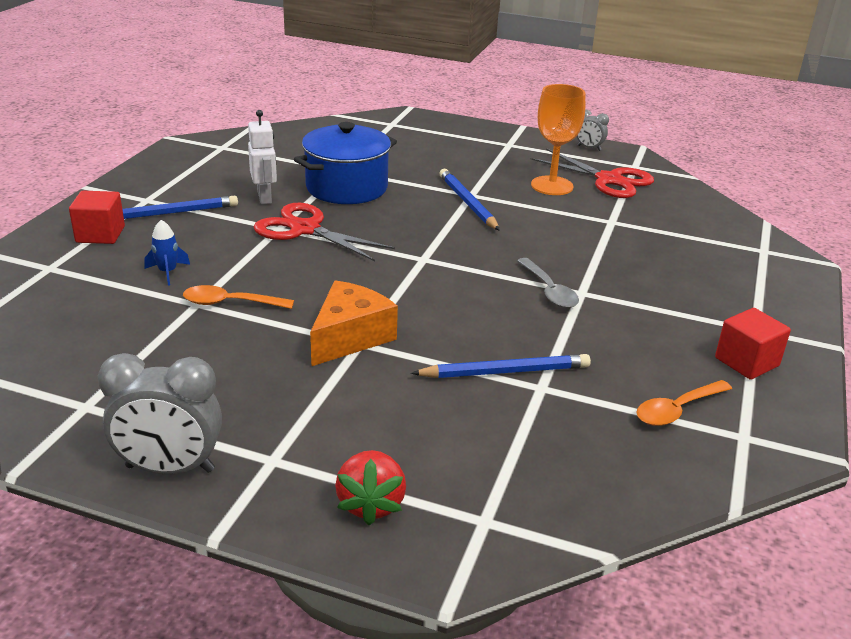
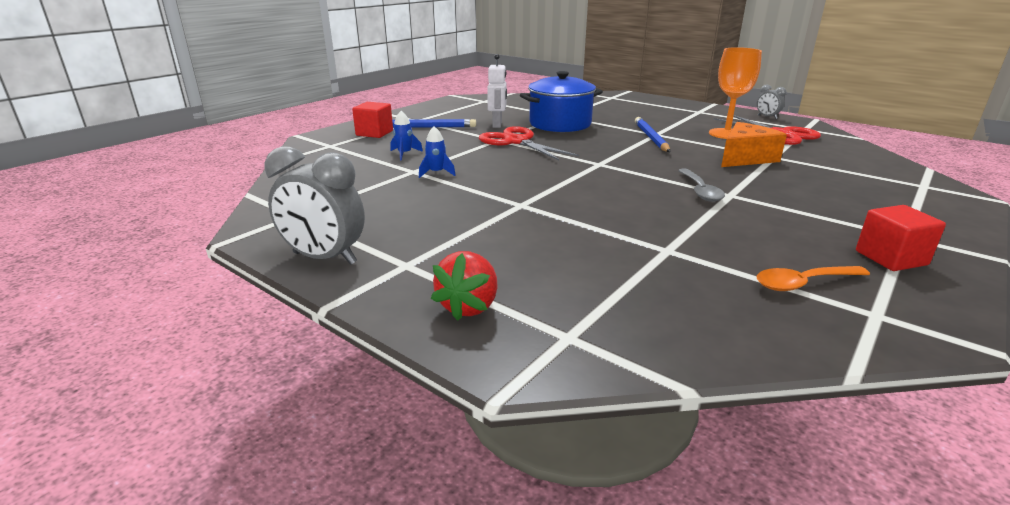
camera: 20 degrees right, 5 degrees down
(230, 303) = (436, 173): orange spoon -> blue rocket
(350, 337) = (515, 200): orange cheese -> orange cheese (745, 158)
(505, 371) = (638, 235): blue pencil -> none

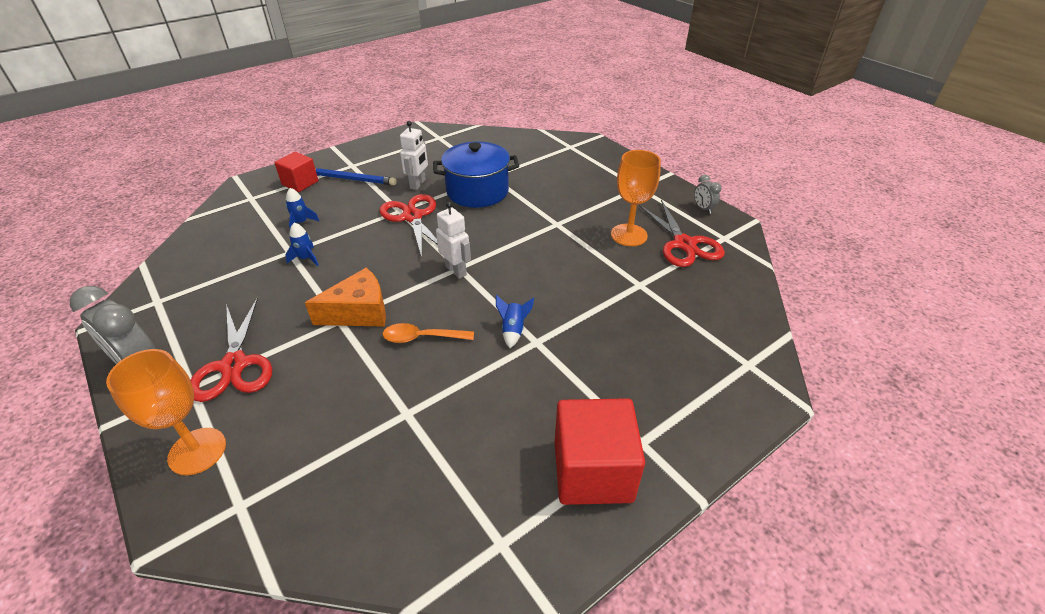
camera: 15 degrees right, 15 degrees up
(440, 244) = (234, 365): none -> red scissors
(469, 306) = (197, 451): red strawberry -> orange goblet
(599, 165) = (456, 270): none -> white robot
(651, 137) = (545, 230): blue pencil -> none
(700, 191) = (513, 330): grey spoon -> blue rocket
(745, 158) = (607, 282): orange cheese -> orange cheese (359, 312)
(803, 283) = (478, 487): orange spoon -> orange spoon (422, 338)
(891, 258) = (593, 471): red cube -> red cube, size x1.63

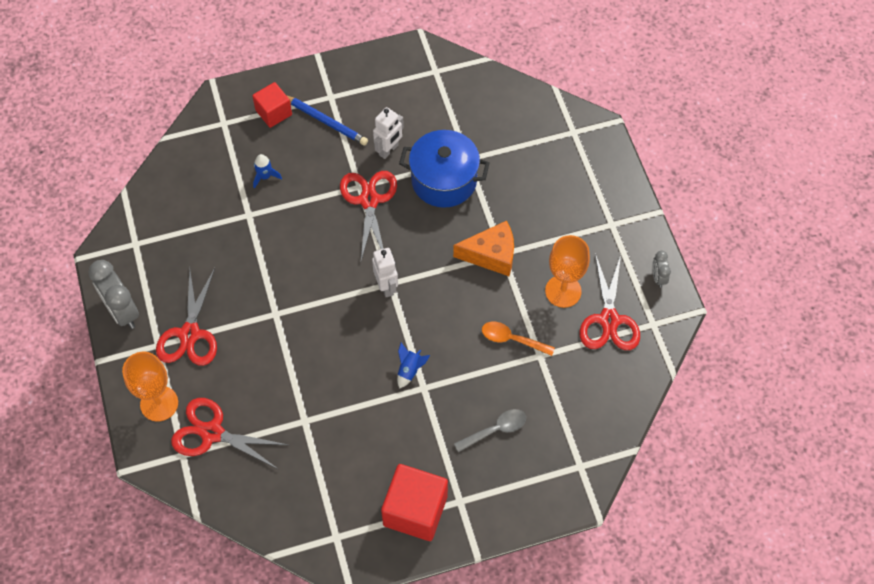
camera: 20 degrees right, 20 degrees up
(281, 464) = (212, 433): none -> red scissors
(306, 258) = (261, 228): blue rocket -> none
(359, 312) = (293, 309): orange cheese -> orange cheese (491, 255)
(422, 338) = (335, 353): orange spoon -> orange spoon (512, 339)
(637, 357) = (495, 430): none -> grey spoon

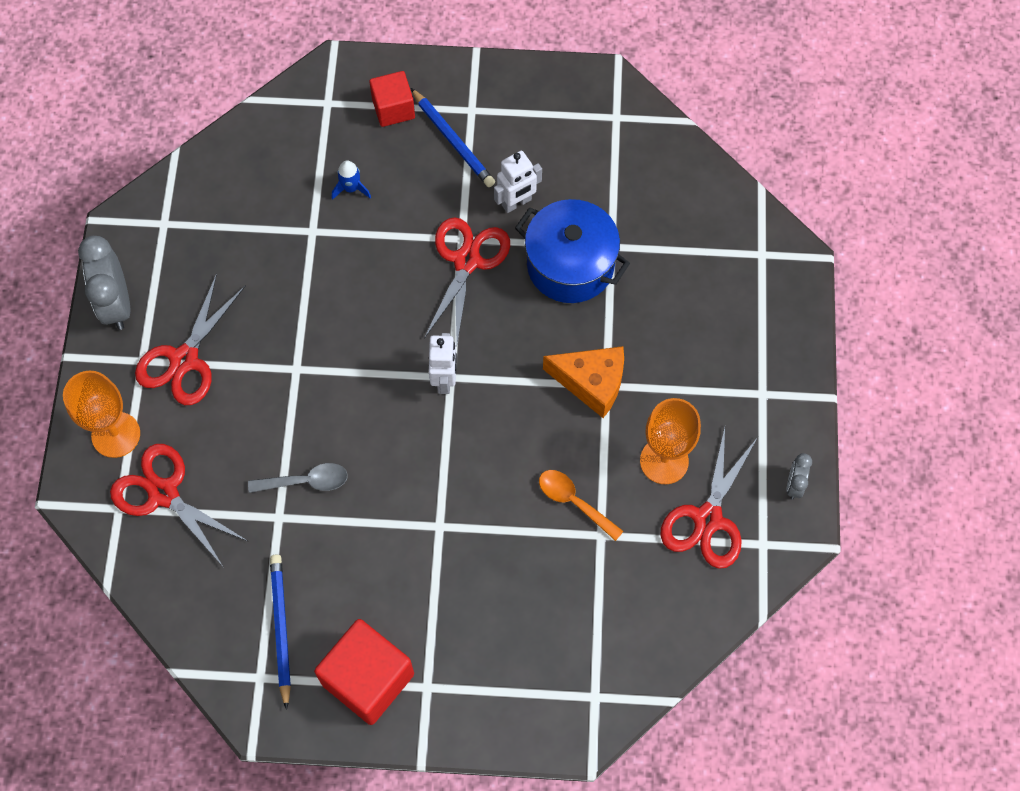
camera: 20 degrees right, 5 degrees up
(337, 497) = (281, 628): none -> blue pencil
(409, 370) = (431, 497): blue rocket -> none
(495, 430) = (507, 612): grey spoon -> grey spoon (306, 481)

